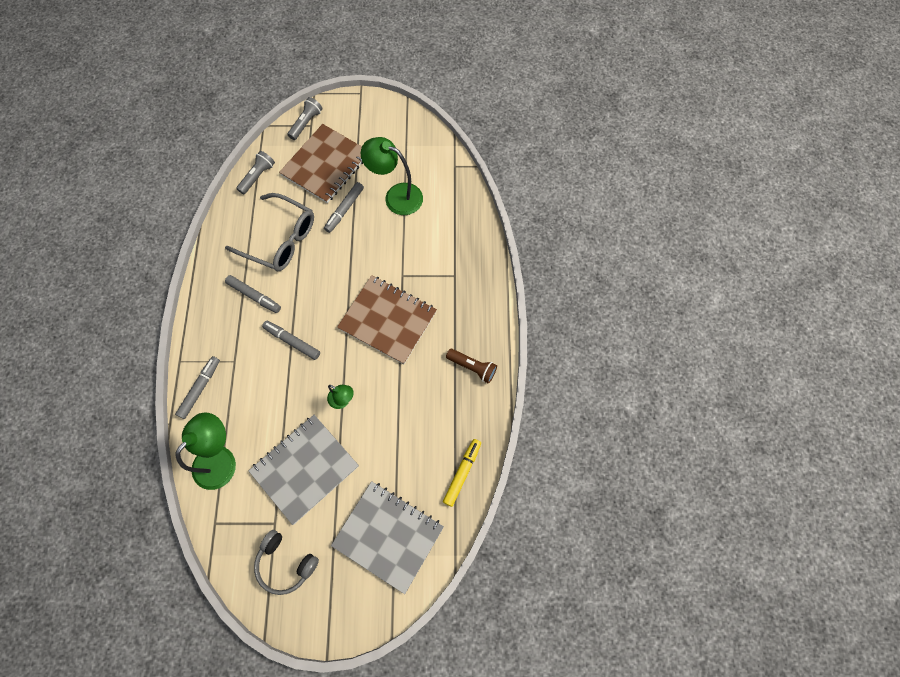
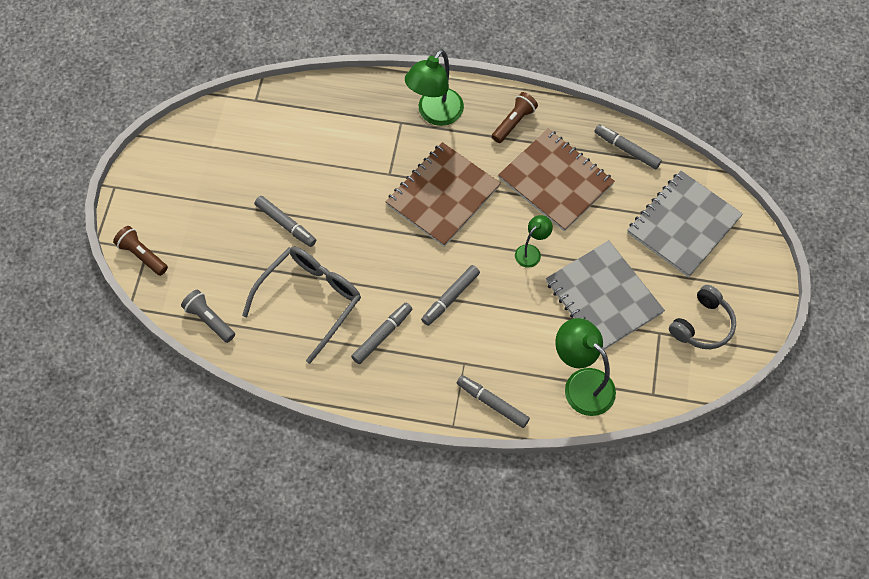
camera: 80 degrees left, 5 degrees down
(306, 123) = (142, 255): grey flashlight -> brown flashlight
(325, 165) = (214, 238): brown notebook -> brown notebook (555, 181)
(396, 196) = (281, 166): green lamp -> green lamp (435, 114)
(462, 473) = (626, 149): yellow marker -> grey marker

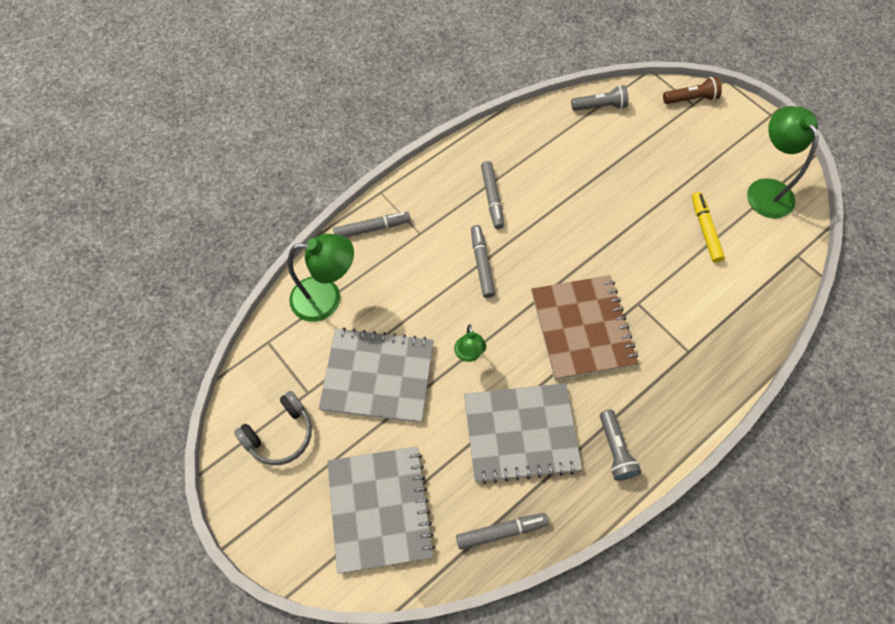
camera: 130 degrees right, 0 degrees up
(282, 169) = (705, 230): none -> yellow marker
(286, 224) = (646, 199): grey marker -> none
(311, 299) = (563, 174): grey glasses -> none
(435, 114) = (677, 387): green lamp -> green lamp (765, 190)
(514, 122) = (615, 450): brown flashlight -> grey flashlight
(555, 181) = (521, 433): brown notebook -> grey notebook
(702, 325) = (280, 434): grey headphones -> grey headphones turned 120 degrees counterclockwise

